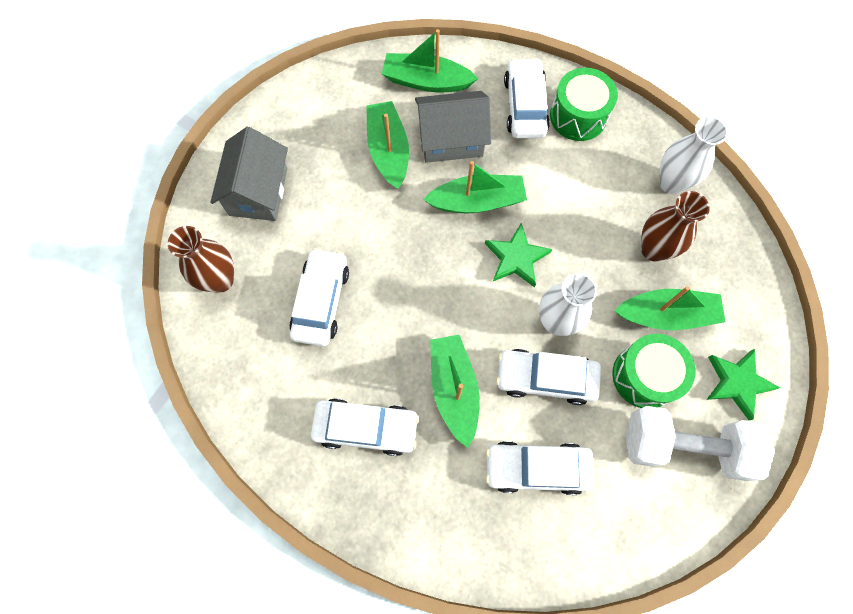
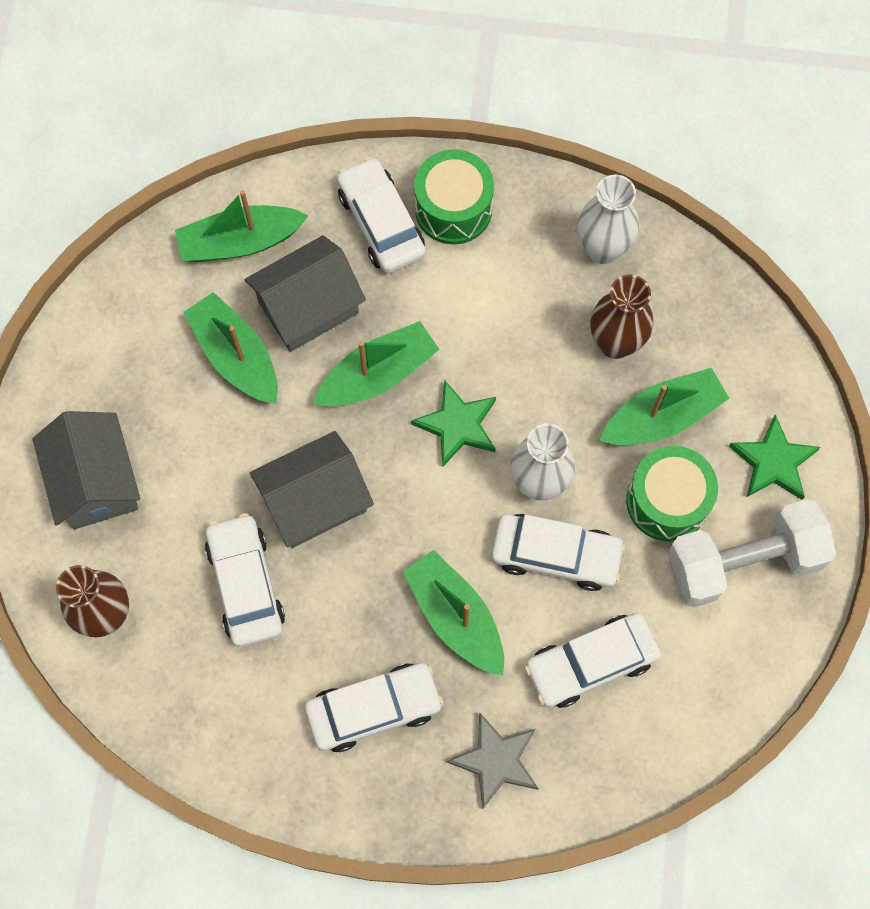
camera: 25 degrees left, 0 degrees up
(394, 266) = (315, 501): none -> grey house
(435, 507) = (496, 760): none -> grey star
(545, 378) = (556, 555): white car -> white car turned 150 degrees counterclockwise

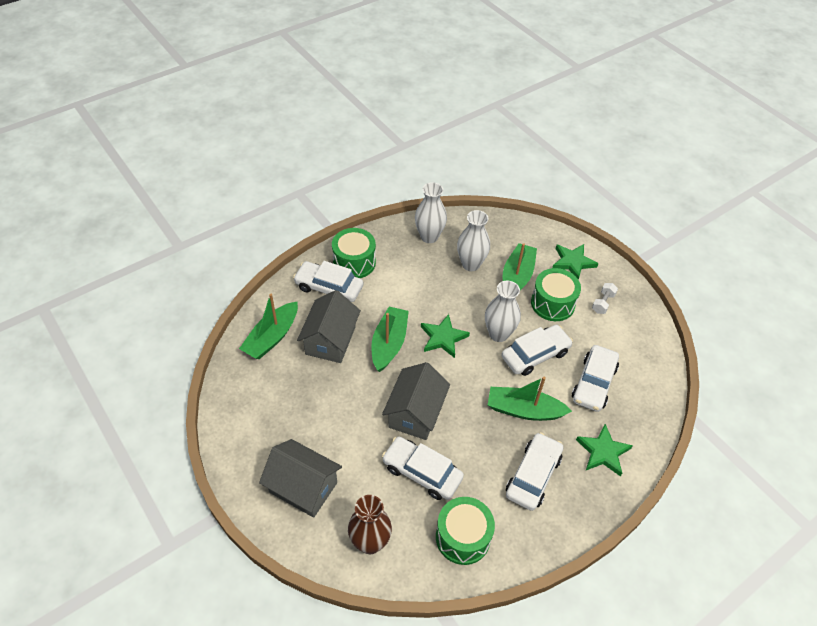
camera: 45 degrees left, 20 degrees down
(213, 704) = (463, 537): none -> green drum
(236, 356) = (317, 383): green boat -> none
(496, 760) = (603, 452): grey star -> green star
(615, 343) = (470, 264): brown vase -> white vase
(743, 561) = (603, 303): white dumbbell -> white dumbbell, size x0.42

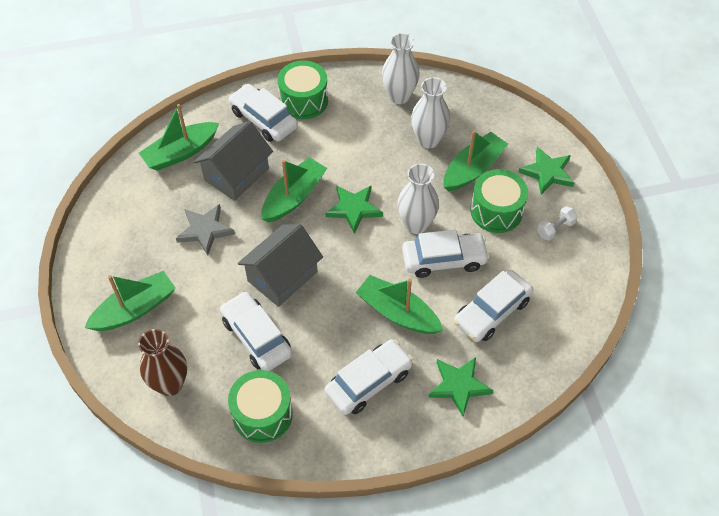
camera: 25 degrees right, 5 degrees up
(303, 487) = (135, 309): grey house -> green boat
(328, 397) = (205, 230): none -> grey star

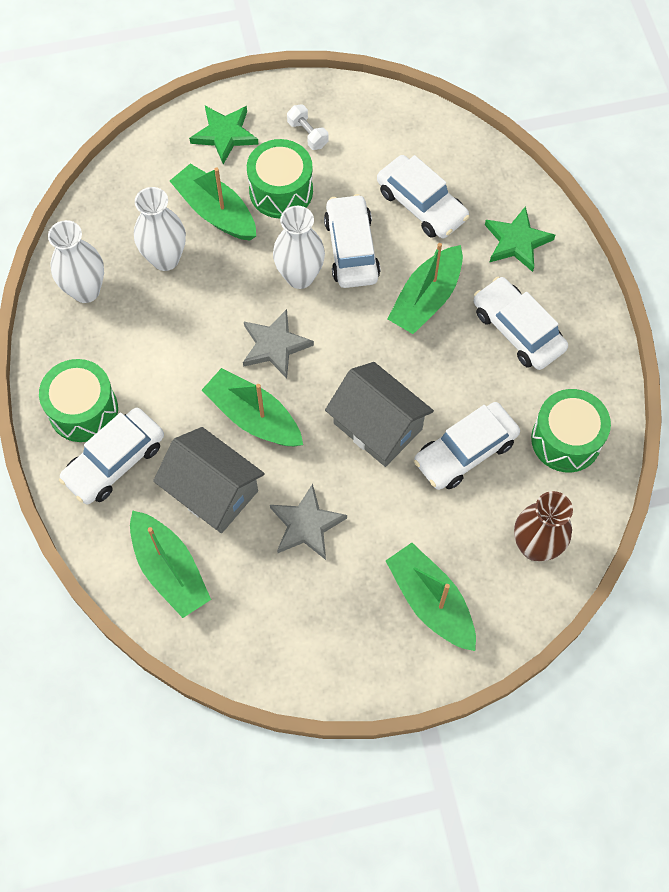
camera: 90 degrees left, 10 degrees up
(354, 209) = (275, 346): green star -> grey star

